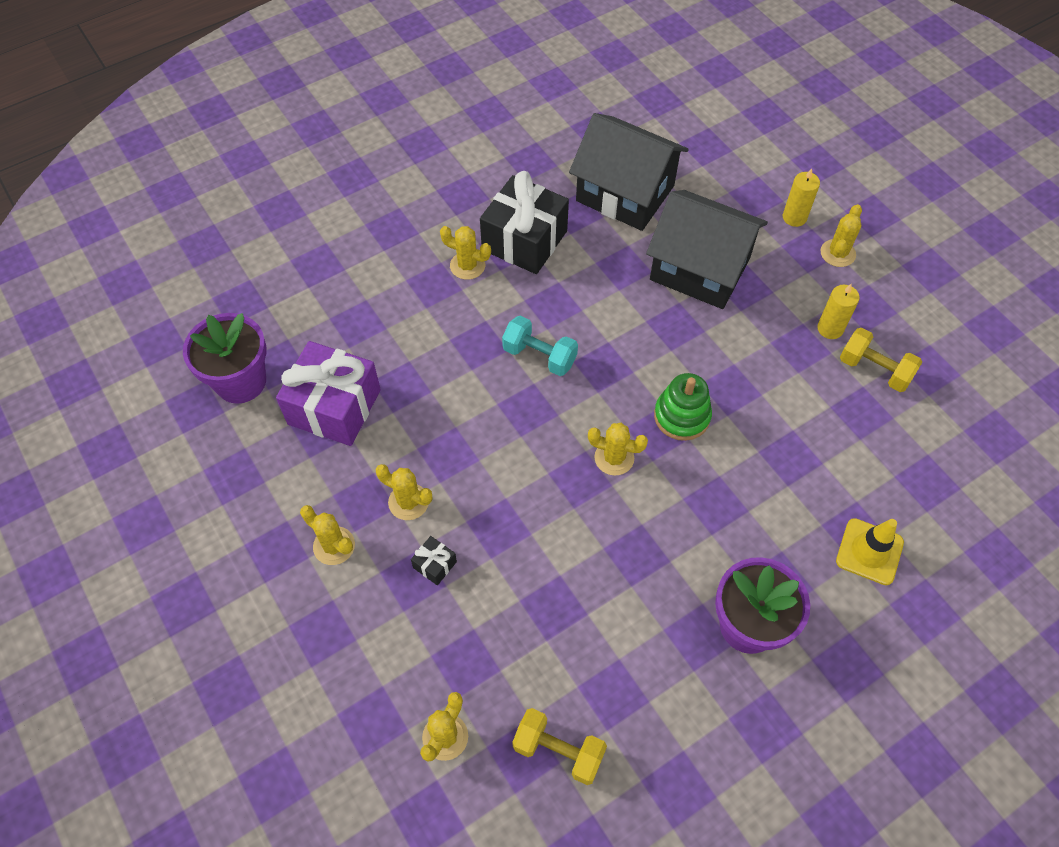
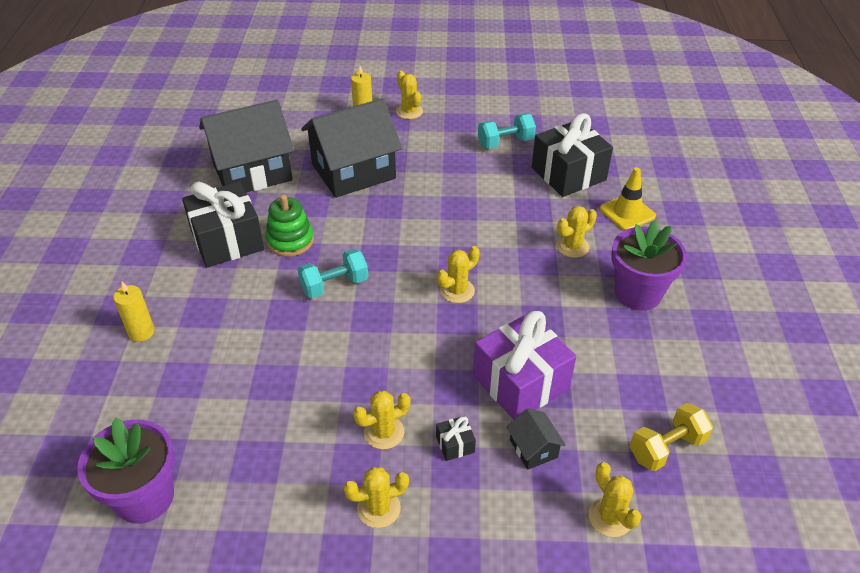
camera: 55 degrees left, 15 degrees down
(334, 407) = (245, 438): purple gift -> purple gift (521, 382)
(467, 266) = (210, 283): yellow cactus -> yellow cactus (572, 246)
(475, 632) = (533, 449): none -> black house
(681, 416) = (457, 240): green stacking toy -> green stacking toy (290, 241)
(830, 328) = (459, 143): yellow candle -> yellow candle (141, 332)
(874, 370) = (505, 143): yellow dumbbell -> turquoise dumbbell
(880, 459) = (568, 174): none -> black gift

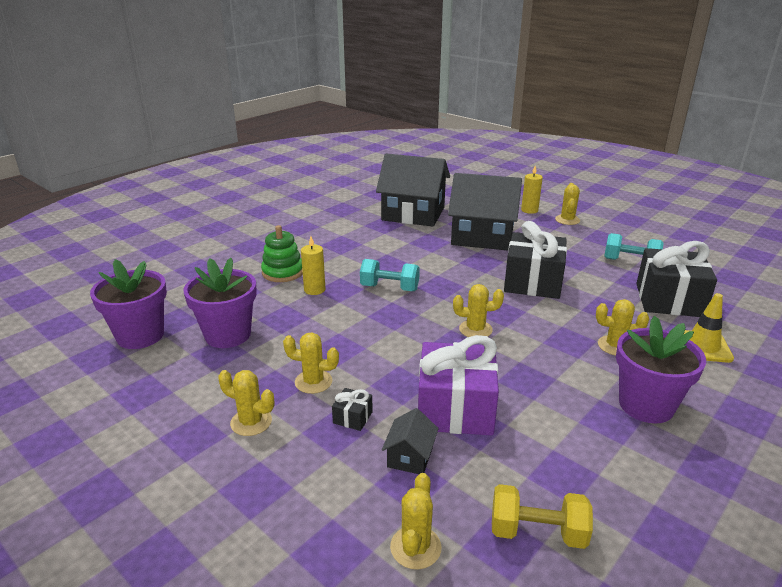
camera: 40 degrees right, 15 degrees down
(141, 332) = (247, 261): yellow candle -> yellow candle (314, 290)
(227, 240) = (353, 240): black gift -> black gift (533, 282)
(240, 436) = (228, 335): none -> purple flower pot
(290, 241) = (391, 254): green stacking toy -> green stacking toy (283, 272)

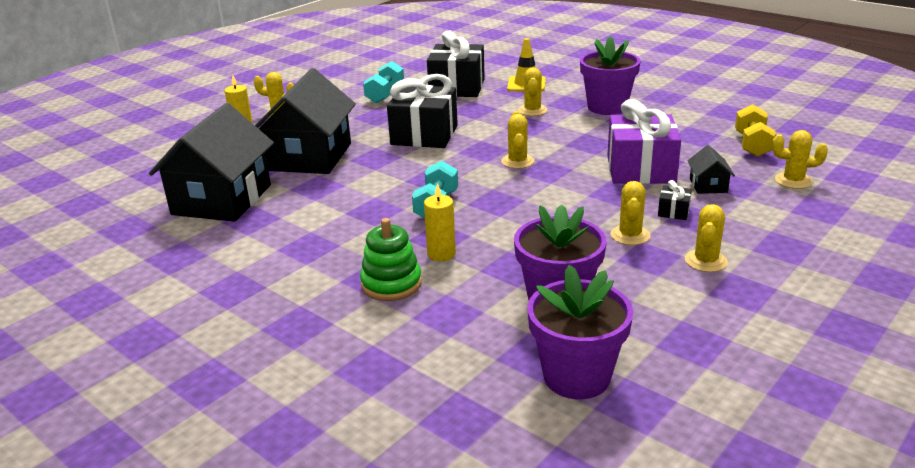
camera: 90 degrees left, 0 degrees up
(410, 457) = (708, 185): black house -> black house turned 75 degrees clockwise

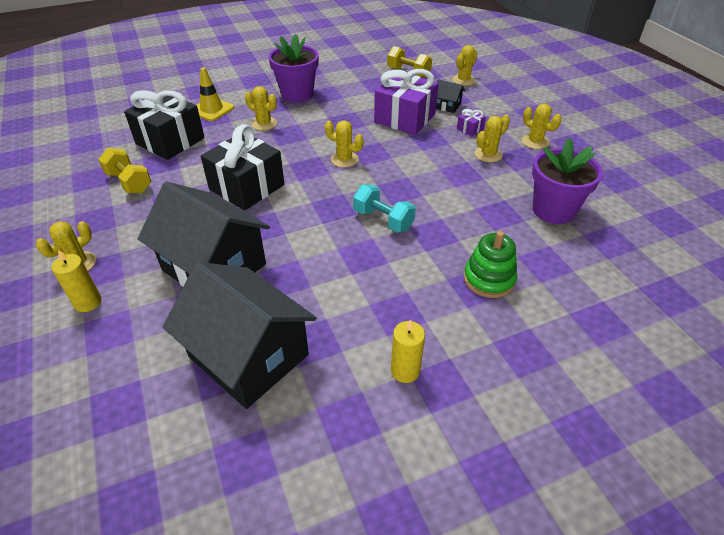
camera: 65 degrees left, 15 degrees up
(385, 95) = (129, 182): turquoise dumbbell -> yellow dumbbell
(441, 254) = (460, 240): yellow candle -> yellow candle (405, 371)
(576, 377) = (638, 232): purple flower pot -> none
(630, 235) = (488, 154): yellow cactus -> yellow cactus turned 75 degrees counterclockwise
(673, 211) = (470, 129): black gift -> purple gift

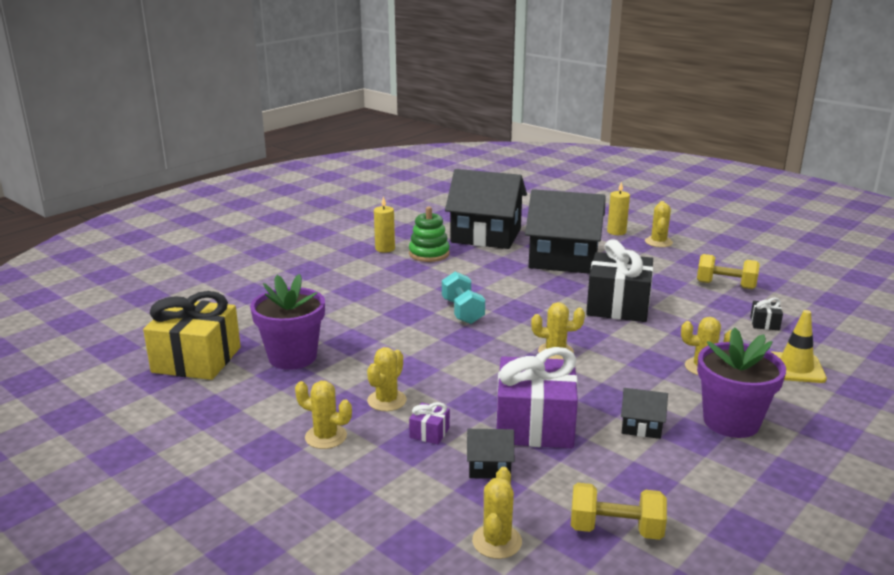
camera: 155 degrees right, 20 degrees down
(170, 141) = (764, 323): black gift -> black gift, size x0.41
(347, 104) = (641, 426): none -> black house
(383, 220) = (462, 311): turquoise dumbbell -> turquoise dumbbell turned 60 degrees clockwise
(489, 279) = (345, 296): green stacking toy -> green stacking toy (429, 254)
(640, 230) = (197, 360): none -> yellow gift

